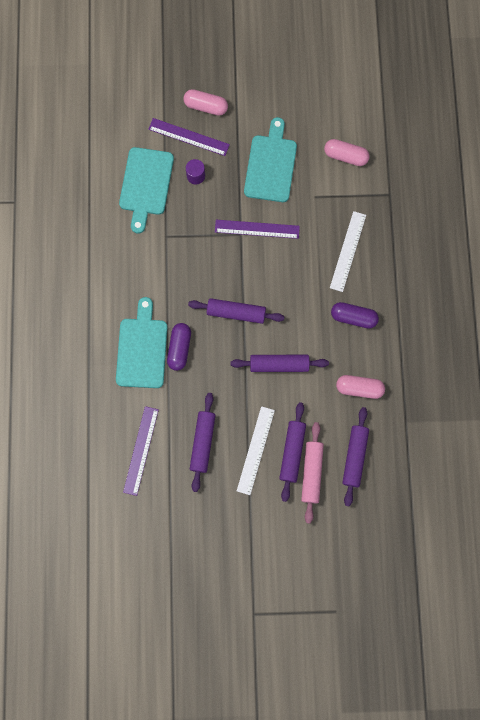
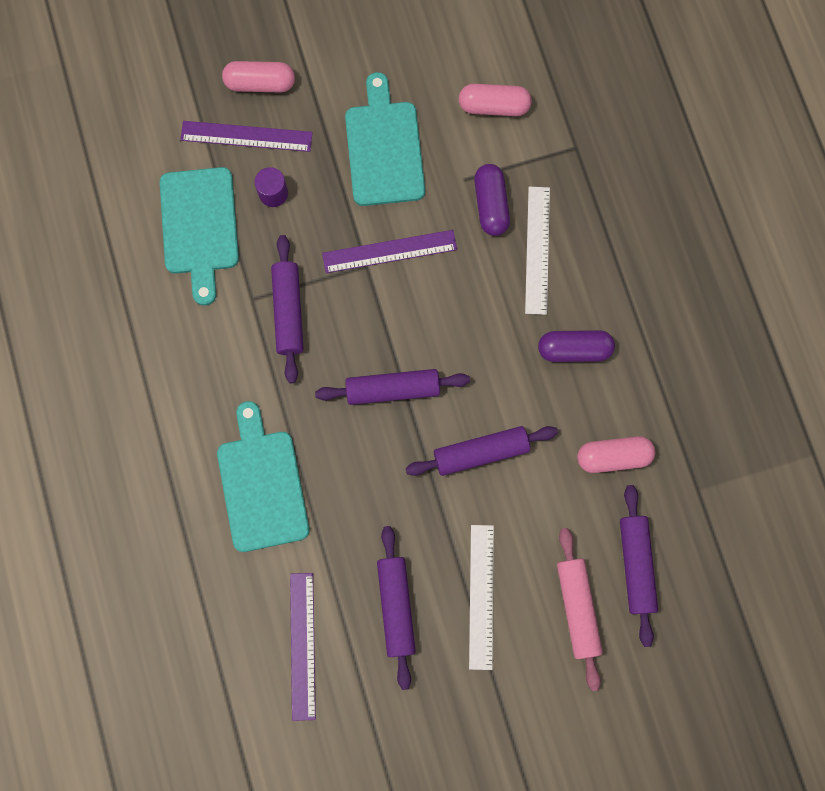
camera: 15 degrees left, 0 degrees up
(179, 348) = (320, 468): purple capsule -> purple capsule (491, 205)
(292, 452) = (538, 584): purple rolling pin -> purple rolling pin (288, 312)

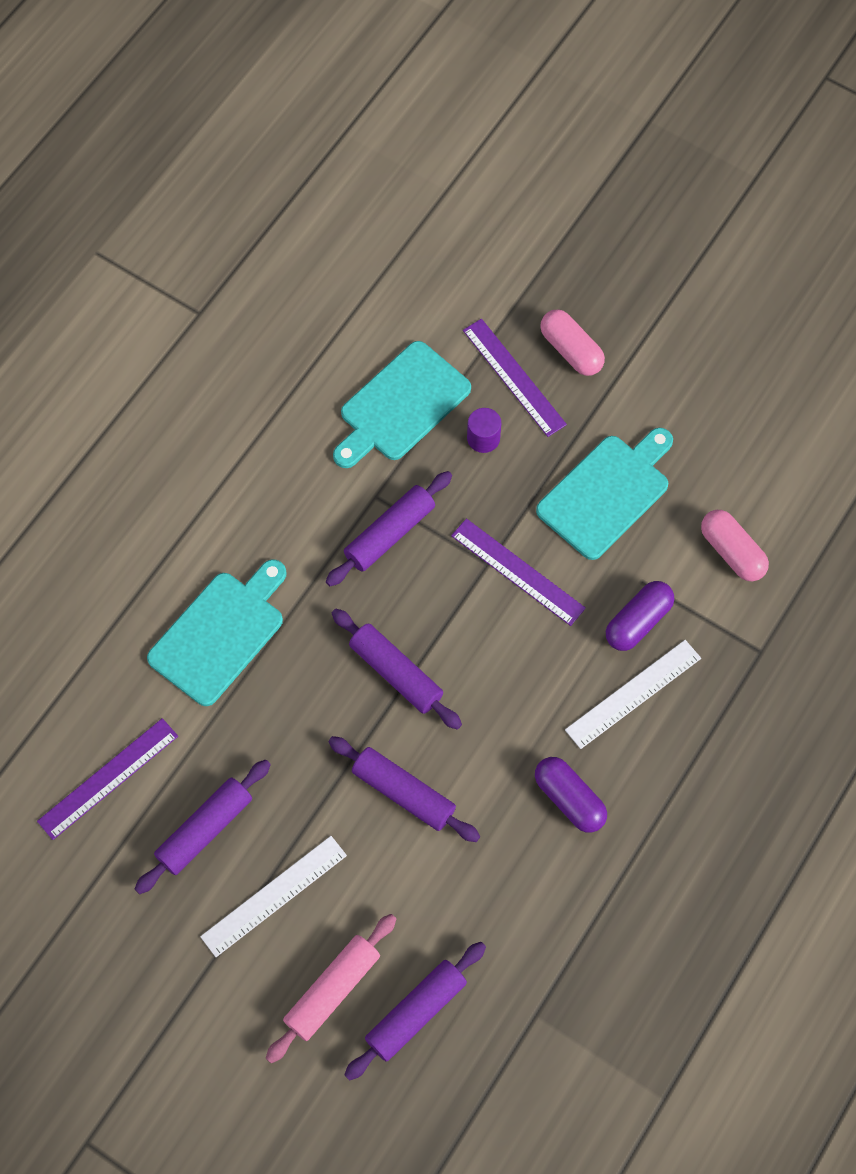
camera: 50 degrees right, 10 degrees down
(613, 456) = (500, 912): pink capsule -> none

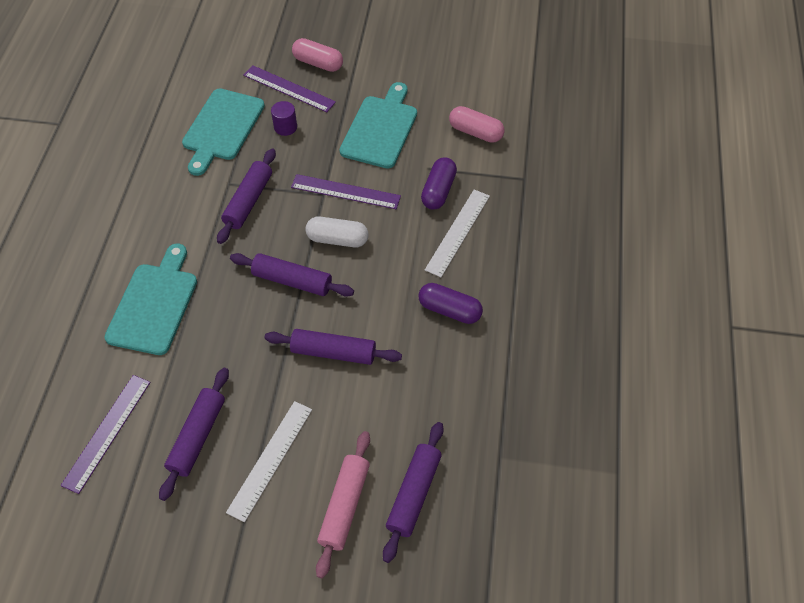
camera: 25 degrees left, 10 degrees down
(476, 638) = (337, 239): none -> white capsule

